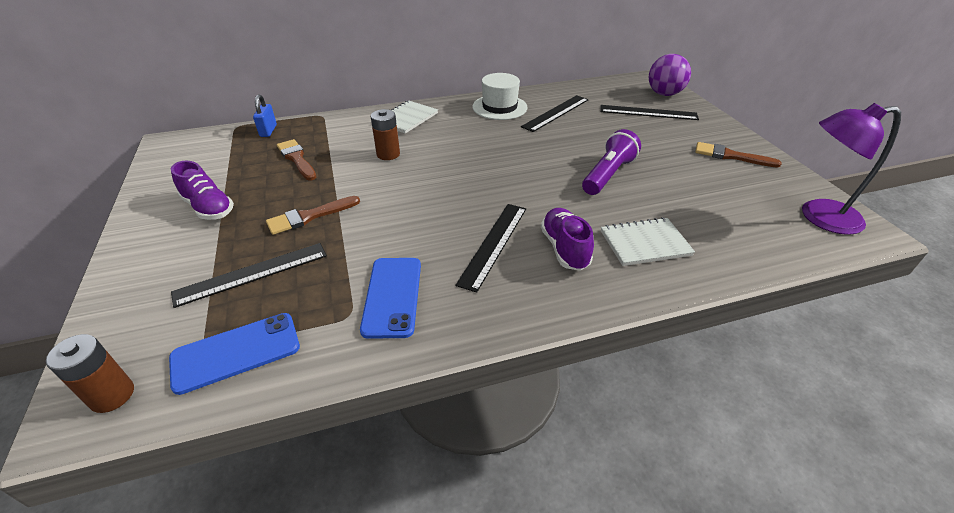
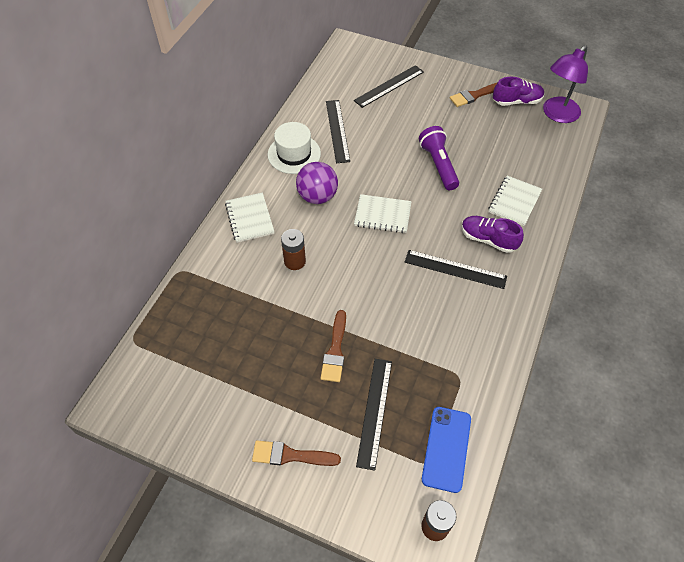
camera: 50 degrees left, 15 degrees up
(209, 208) = (262, 409): purple shoe -> purple shoe (516, 101)
(268, 131) = (168, 320): blue padlock -> none
(297, 159) = (241, 321): brown brush -> brown brush (291, 455)
(392, 296) = (460, 347): blue phone -> none
(493, 244) = (455, 269): black ruler -> black ruler turned 45 degrees counterclockwise
(499, 172) = (382, 215): none -> white notebook
(664, 94) = (374, 57): purple ball -> purple ball (317, 196)

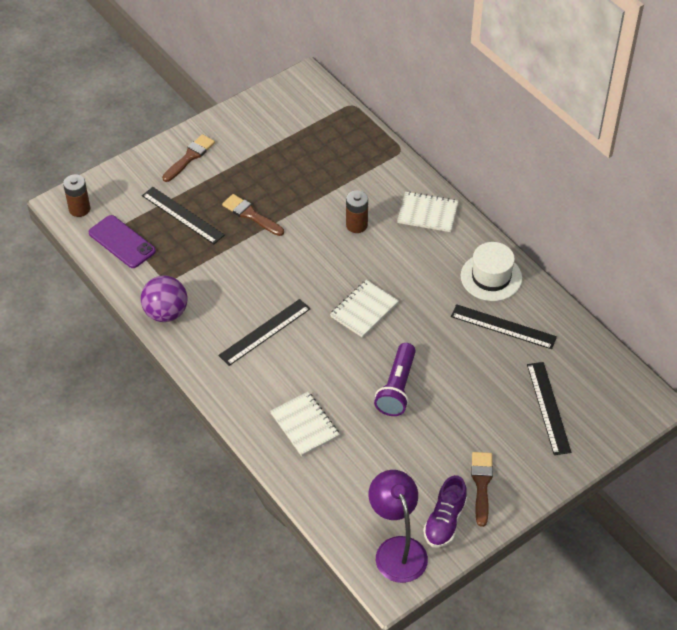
camera: 120 degrees right, 5 degrees down
(317, 196) = (421, 271): purple ball -> purple ball (166, 313)
(438, 165) = (397, 388): purple flashlight -> purple flashlight turned 90 degrees clockwise
(446, 448) = (122, 242): blue phone -> purple phone
(488, 239) = (277, 375): purple shoe -> none

